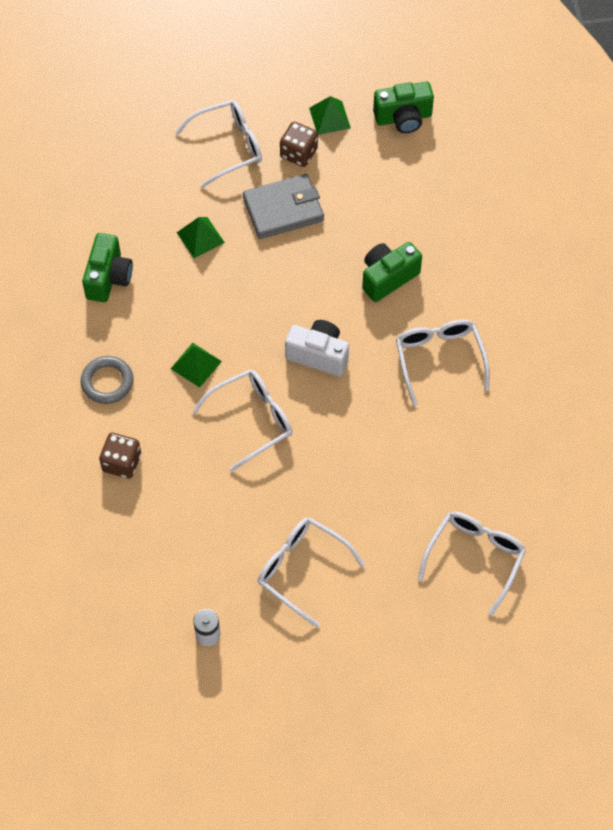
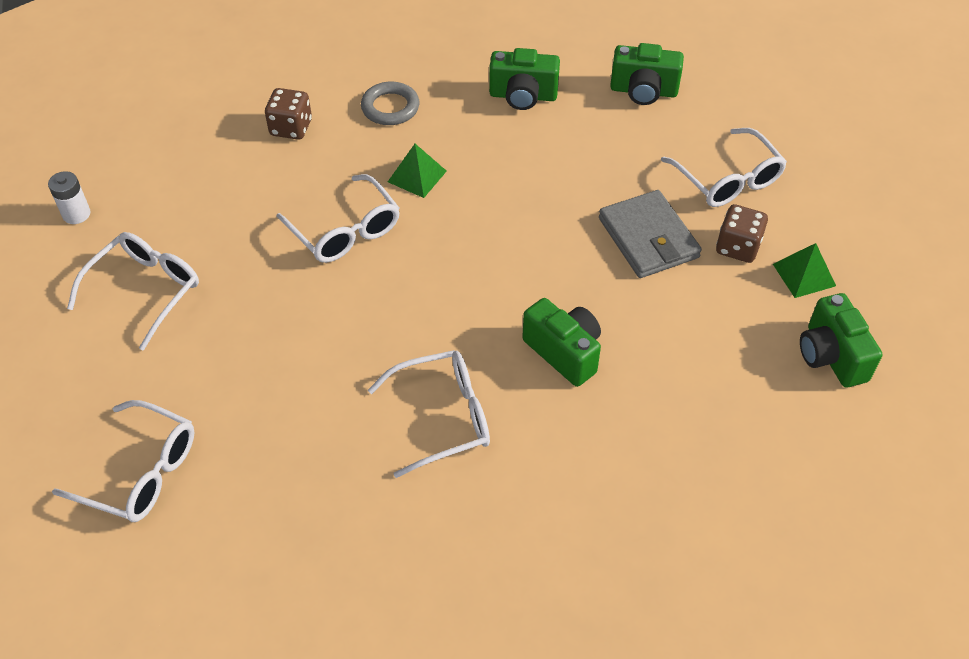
camera: 85 degrees right, 10 degrees down
(117, 188) = (643, 91): none -> green camera
(200, 237) = (591, 165): green pyramid -> none
(318, 355) = (439, 287): white camera -> none

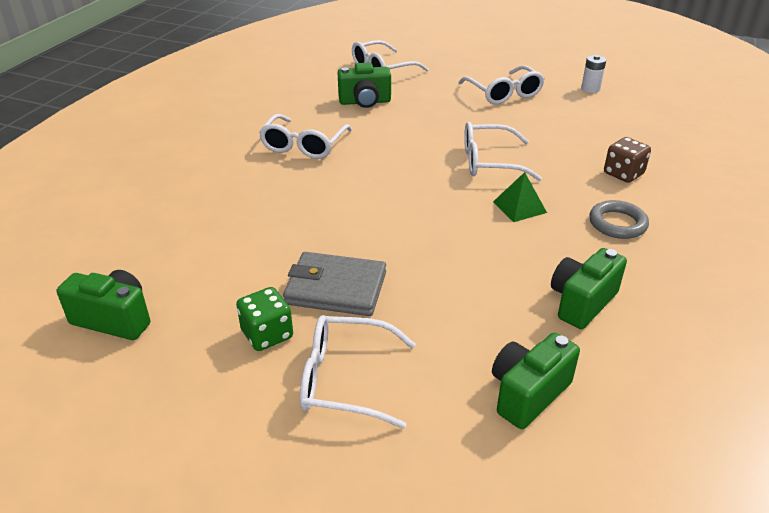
camera: 125 degrees right, 15 degrees down
(564, 352) = (289, 201): green camera -> green camera (365, 102)
(737, 247) = (267, 334): brown dice -> green dice
(804, 275) = (192, 357): green pyramid -> none

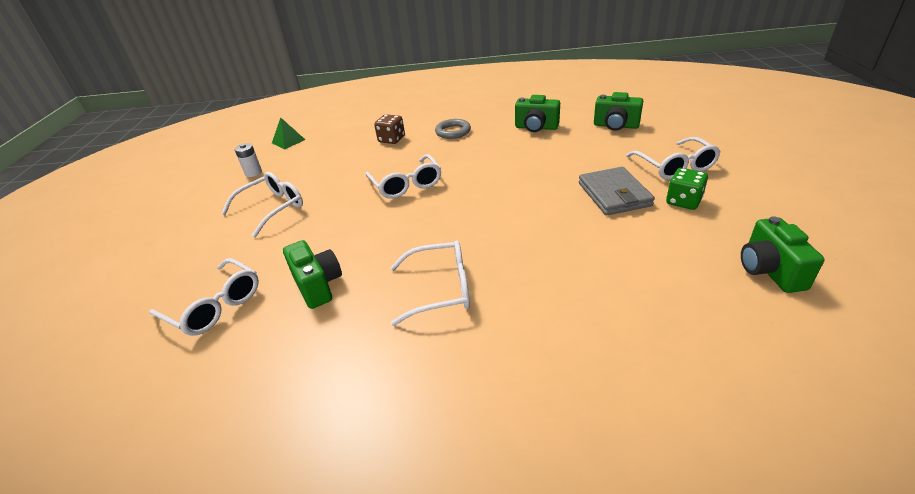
camera: 110 degrees left, 0 degrees up
(519, 207) = (460, 161): green pyramid -> green pyramid (288, 141)

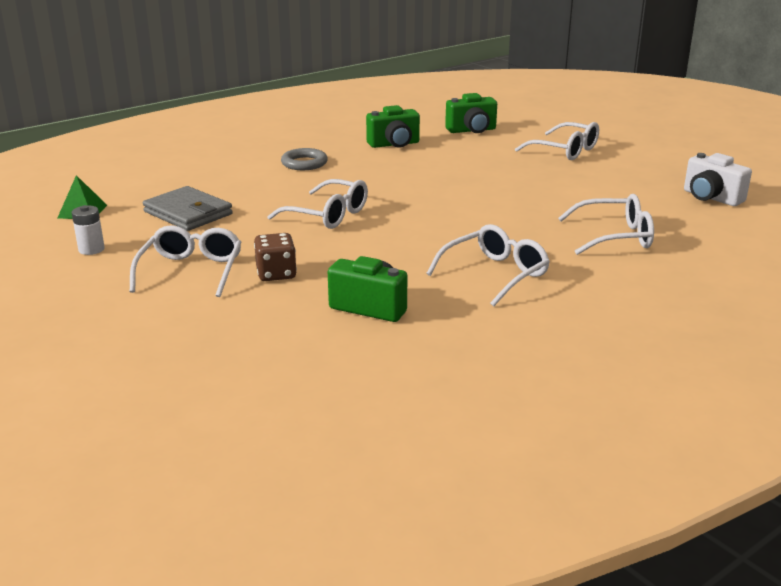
camera: 40 degrees left, 10 degrees down
(215, 306) = (281, 355): white glasses -> white glasses (615, 236)
(391, 139) = (237, 183): brown dice -> brown dice (276, 274)
(614, 194) = (543, 179): grey wallet -> grey wallet (188, 213)
(683, 201) = (603, 172): green dice -> none
(769, 270) = (711, 198): green camera -> white camera

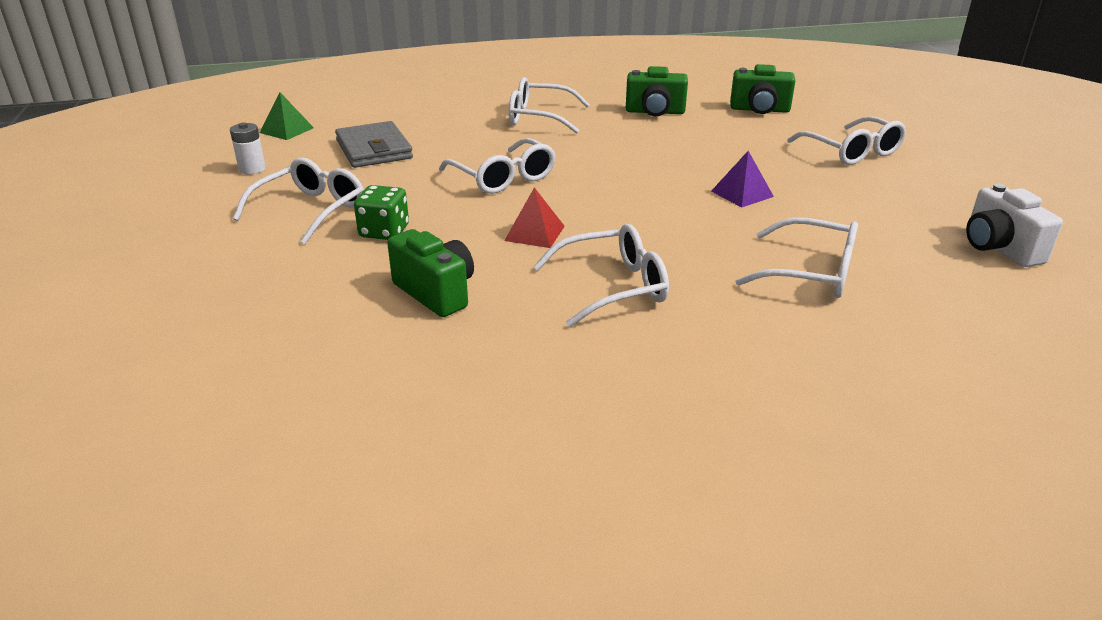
camera: 25 degrees right, 5 degrees up
(276, 274) = (384, 231): brown dice -> green dice
(304, 163) = (539, 117): grey ring -> white glasses
(398, 250) = (535, 233): none -> red pyramid
(519, 193) = (742, 193): none -> purple pyramid

